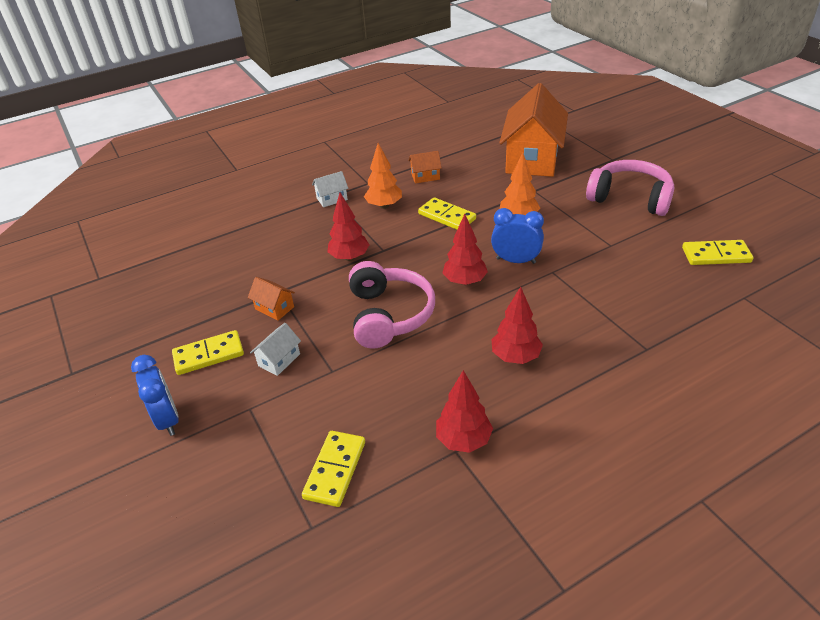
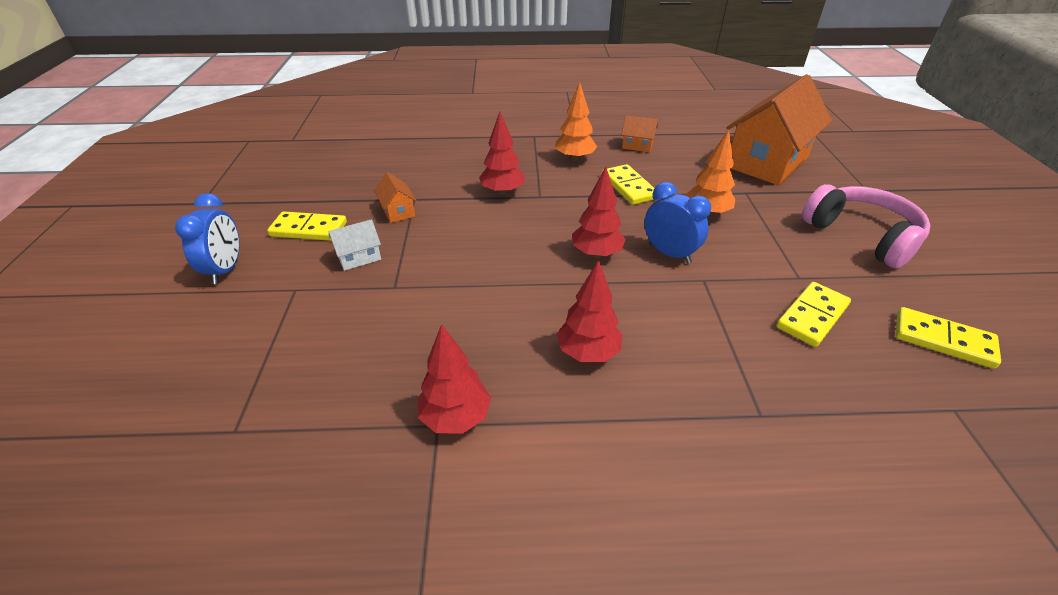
camera: 25 degrees right, 0 degrees up
(332, 199) = (531, 138): white house -> none
(335, 470) = (308, 384): yellow domino -> yellow domino (812, 316)
(389, 315) = (492, 257): pink headphones -> none

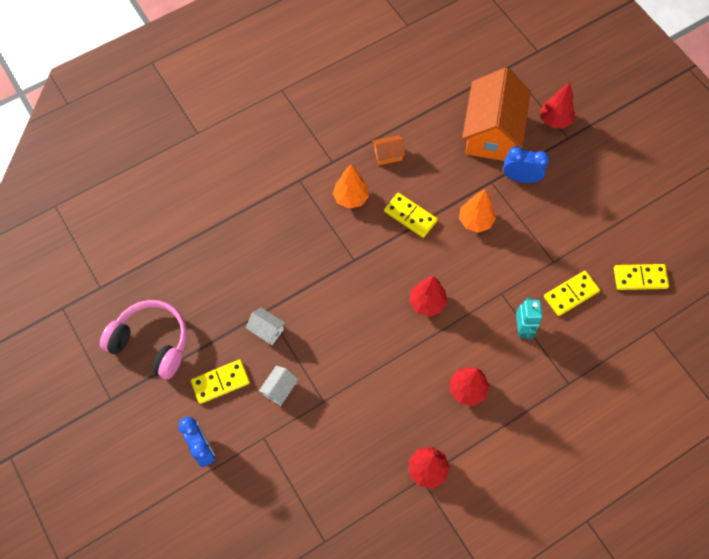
camera: 30 degrees left, 25 degrees up
(398, 211) = (267, 330): orange house -> white house
(502, 192) = (325, 269): red tree -> red tree (554, 120)
(669, 253) = (471, 278): blue clock -> blue clock (520, 178)
(715, 322) = (522, 328): none -> turquoise robot
(812, 316) = (571, 294): yellow domino -> yellow domino turned 45 degrees clockwise
(861, 236) = (577, 198): pink headphones -> pink headphones (152, 342)

